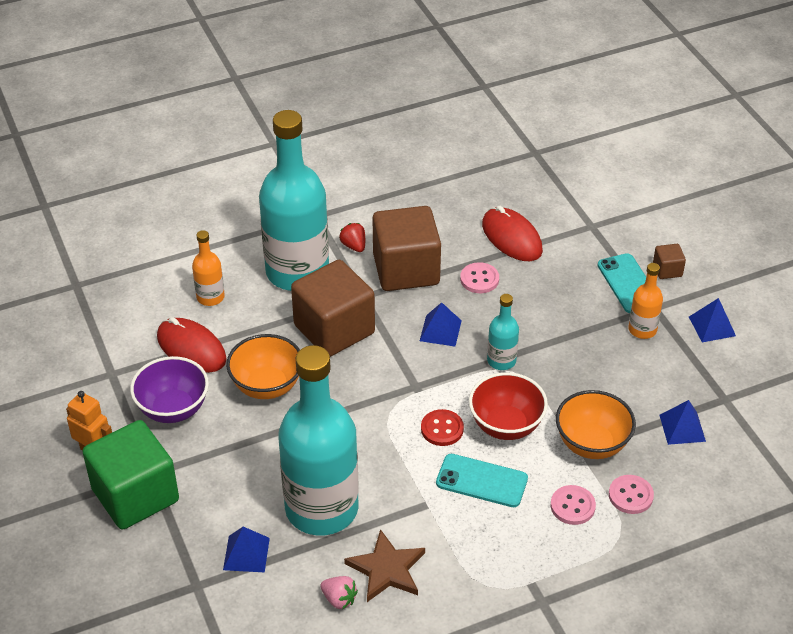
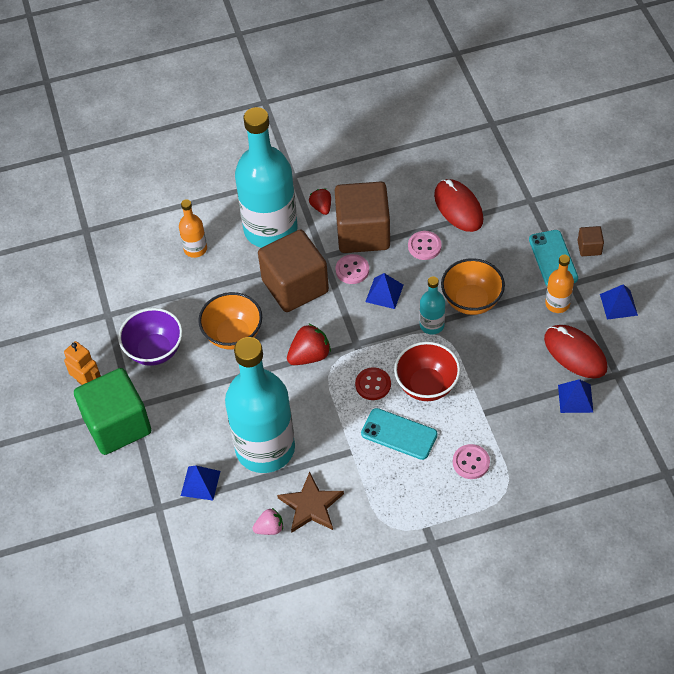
camera: 10 degrees right, 10 degrees up
(191, 348) = (175, 296): red mouse -> red mouse (575, 353)
(339, 599) = (269, 528): pink strawberry -> pink strawberry turned 60 degrees counterclockwise
(362, 402) = (309, 356): none -> red strawberry
(592, 444) = (496, 407): orange bowl -> orange bowl (471, 301)
(630, 495) = (521, 457): pink button -> pink button (352, 270)

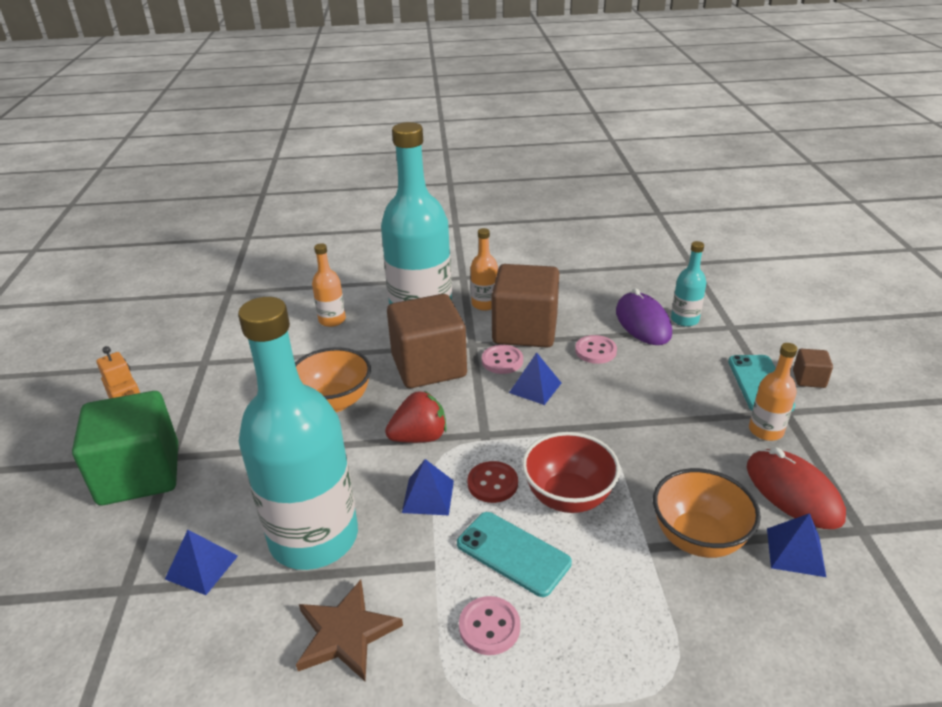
camera: 10 degrees right, 20 degrees down
(155, 351) = (234, 403): purple bowl -> none
(269, 528) = (267, 656): pink strawberry -> none
(321, 207) = (484, 304): red strawberry -> orange bottle
(432, 325) = (589, 428): turquoise bottle -> turquoise bottle (684, 320)
(458, 207) = (642, 323): red mouse -> purple mouse
(471, 301) = (647, 411): orange bowl -> orange bowl (698, 538)
(471, 462) = (618, 616): pink button -> pink button (489, 627)
(618, 304) = (855, 444): blue pyramid -> blue pyramid (428, 496)

